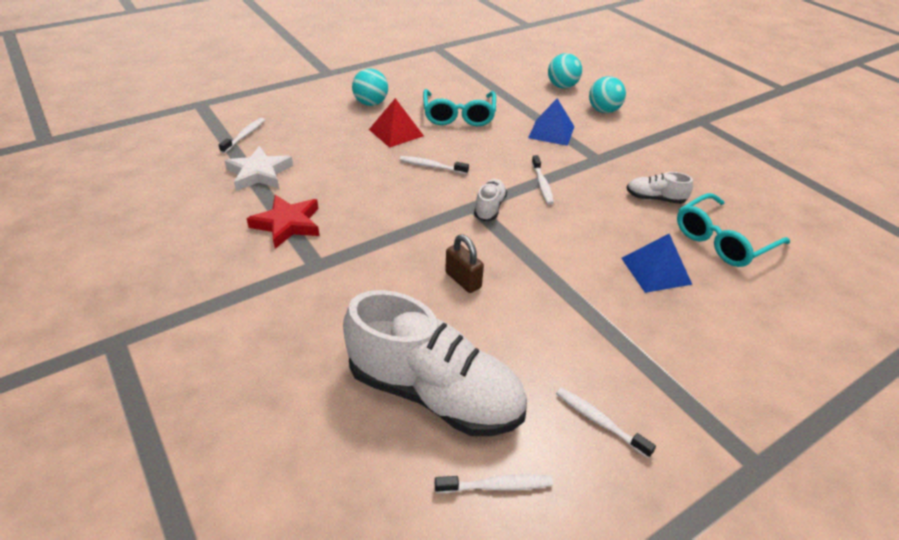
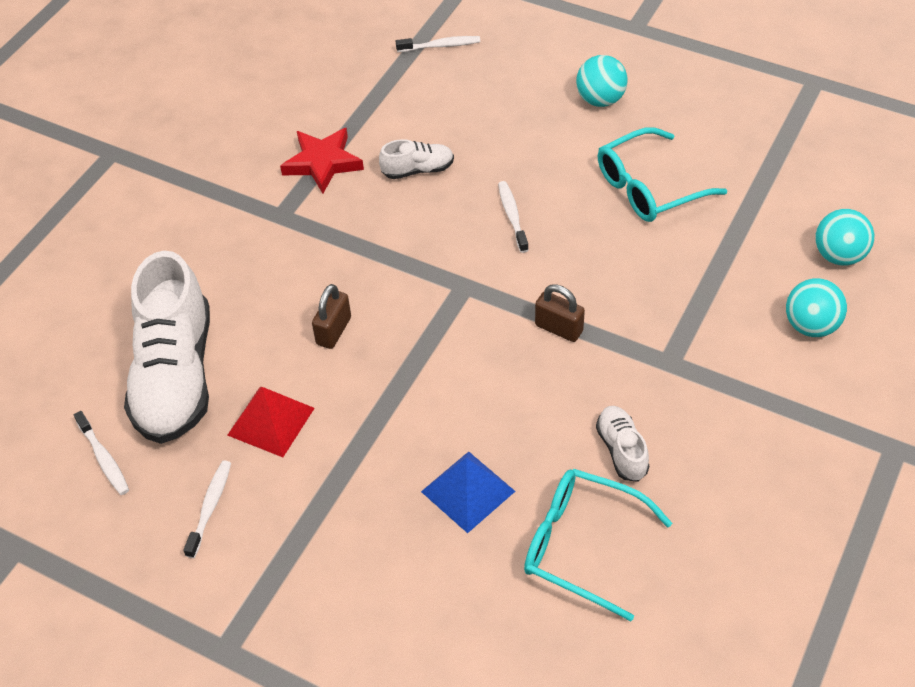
camera: 65 degrees right, 10 degrees up
(259, 173) = (386, 96): white star -> none
(396, 132) = (556, 153): red pyramid -> red pyramid (271, 421)
(489, 208) = (472, 300): white shoe -> white shoe (418, 170)
(542, 184) = (559, 328): white toothbrush -> brown padlock
(551, 132) = (694, 291): blue pyramid -> none

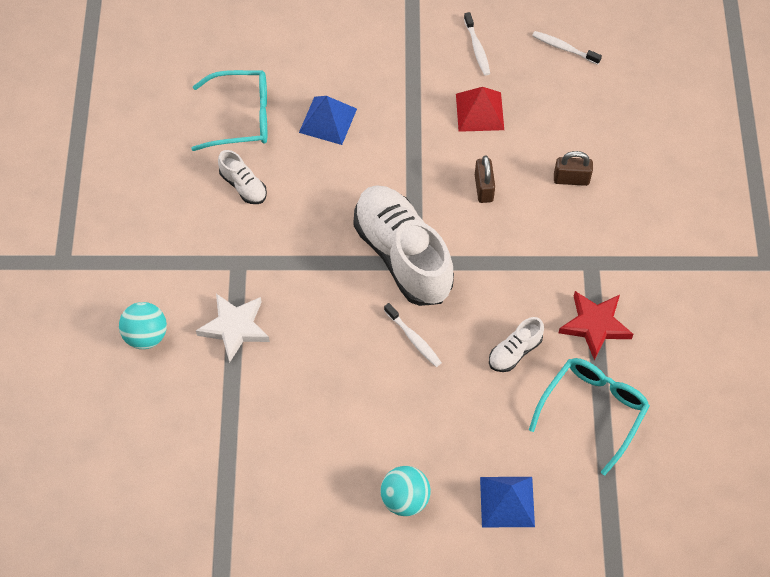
camera: 150 degrees right, 10 degrees up
(175, 375) = (564, 114): white shoe -> white shoe (402, 255)
(441, 46) = (585, 503): white toothbrush -> none
(508, 68) = (507, 501): none -> blue pyramid
(559, 328) = (328, 256): brown padlock -> brown padlock (571, 179)
(649, 187) = (319, 415): turquoise glasses -> turquoise glasses (593, 411)
(703, 296) = (235, 328): none -> white star
(839, 255) = (142, 411): turquoise ball -> none

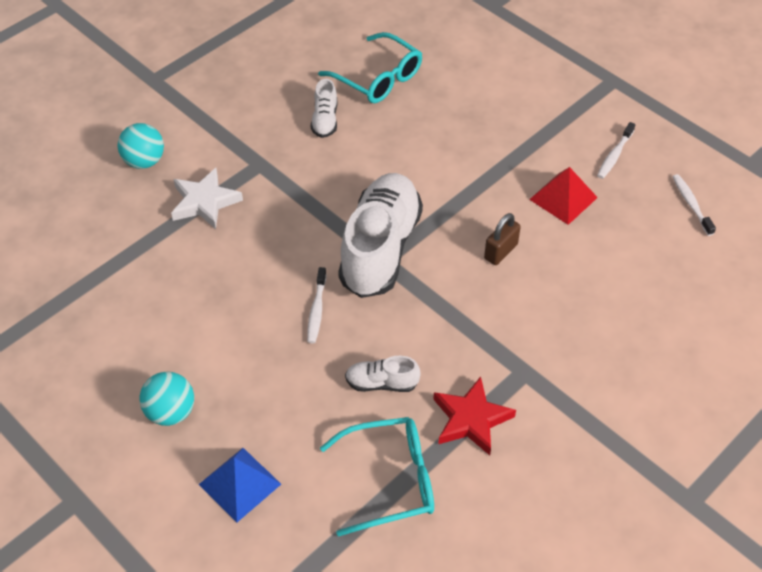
camera: 45 degrees right, 10 degrees down
(328, 120) = (437, 122): blue pyramid -> none
(571, 179) = (582, 299): brown padlock -> none

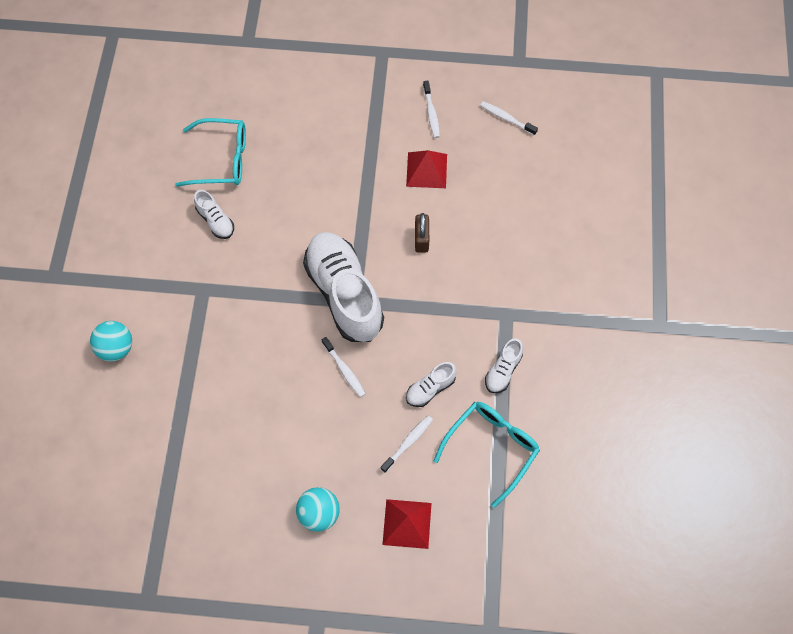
camera: 40 degrees left, 15 degrees up
(204, 202) = (192, 347): white star -> none
(240, 484) = (407, 523): blue pyramid -> red pyramid
(313, 414) = (408, 442): none -> white toothbrush
(471, 419) = (503, 370): red star -> white shoe

